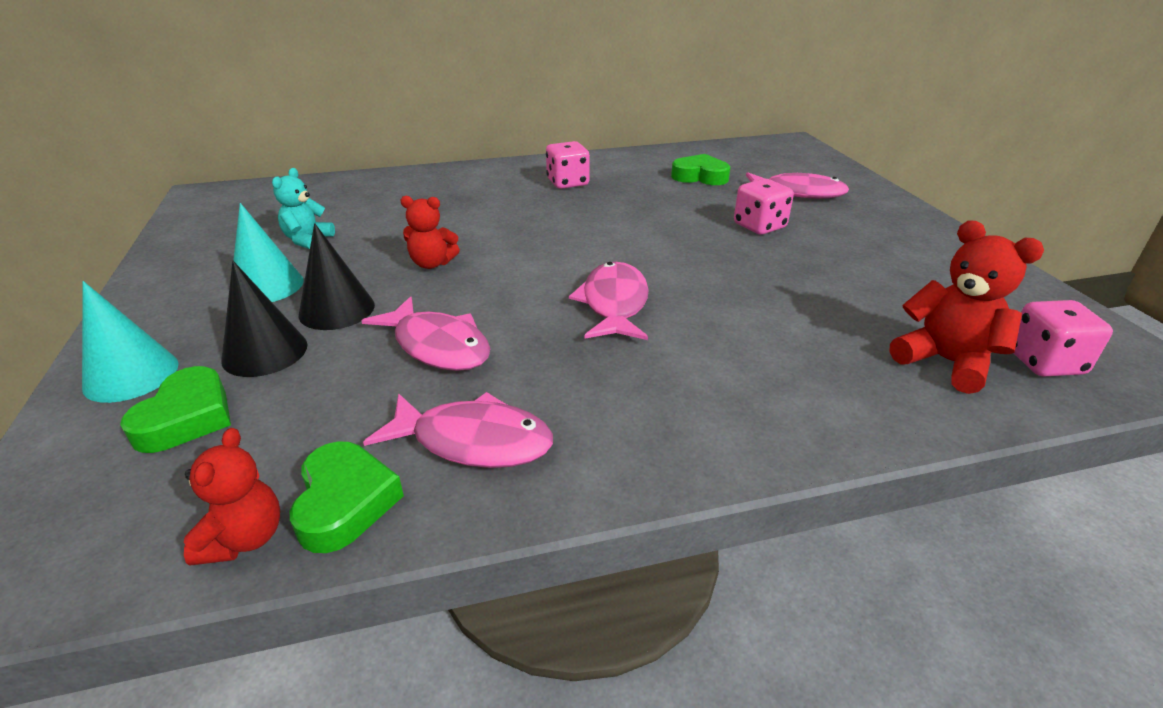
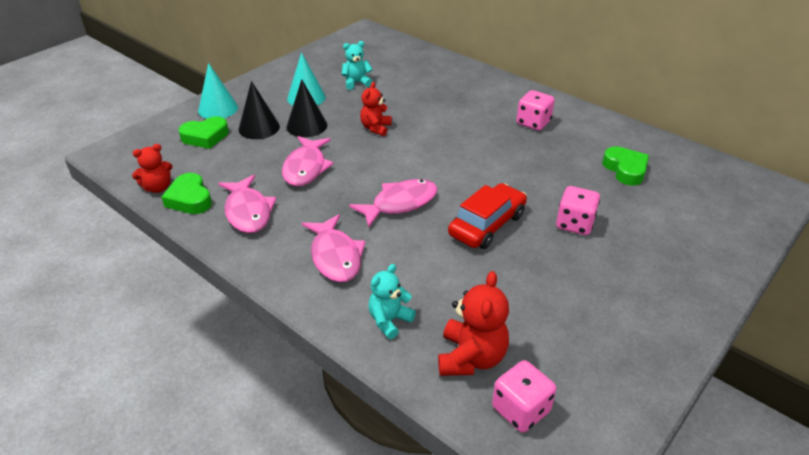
camera: 55 degrees right, 5 degrees up
(345, 502) = (190, 199): green heart -> green heart turned 105 degrees clockwise
(432, 263) = (376, 128): red teddy bear -> red teddy bear turned 45 degrees clockwise
(715, 268) = (487, 225): none -> red car
(798, 193) = (663, 225): pink fish -> pink fish (335, 256)
(845, 396) = (389, 320): none -> turquoise teddy bear

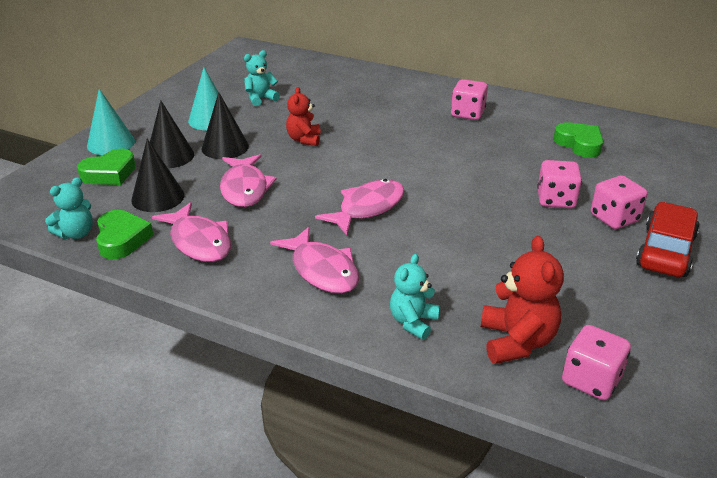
camera: 15 degrees left, 5 degrees down
(158, 188) = (76, 233): red teddy bear -> turquoise teddy bear
(190, 199) = (122, 239): green heart -> green heart turned 150 degrees counterclockwise
(233, 165) = (158, 197): none -> black cone
(487, 225) = (469, 214): red car -> red car (665, 251)
(622, 252) = (614, 218): none -> pink dice

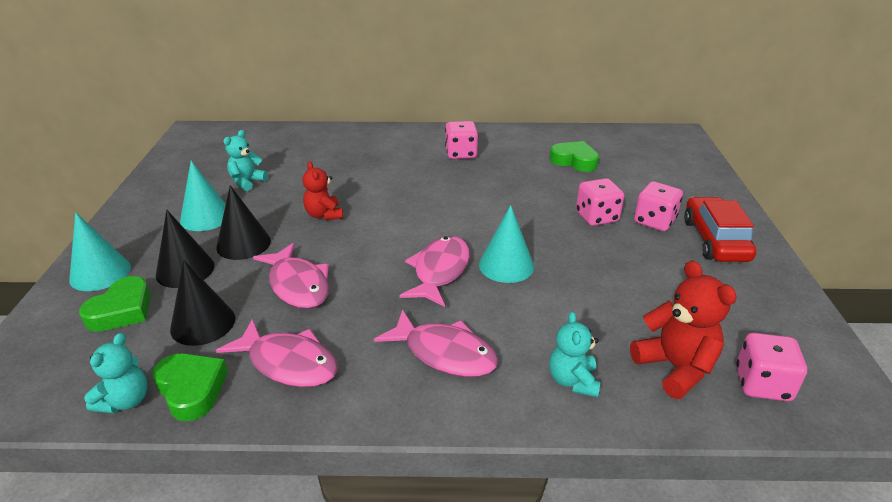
camera: 25 degrees left, 0 degrees up
(430, 218) = (506, 265): none -> turquoise cone

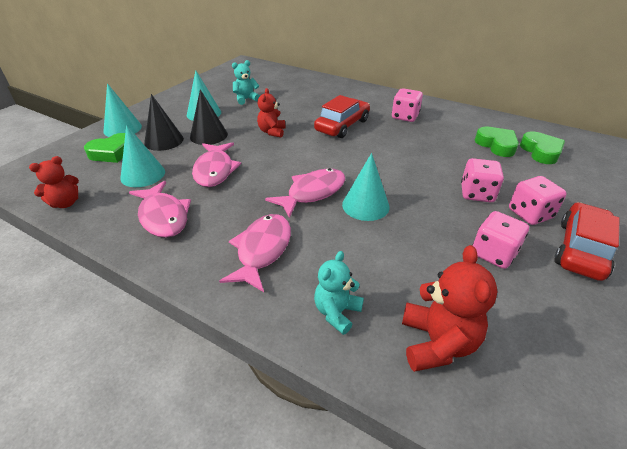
camera: 30 degrees right, 5 degrees up
(125, 401) = (65, 203): turquoise teddy bear -> red teddy bear
(191, 389) = (100, 210): green heart -> green heart (541, 152)
(203, 323) = (143, 174): black cone -> turquoise cone
(402, 183) = (342, 125): none -> red car
(444, 353) = (262, 250): pink fish -> pink fish turned 135 degrees counterclockwise
(762, 384) = (515, 399): pink dice -> pink dice (493, 253)

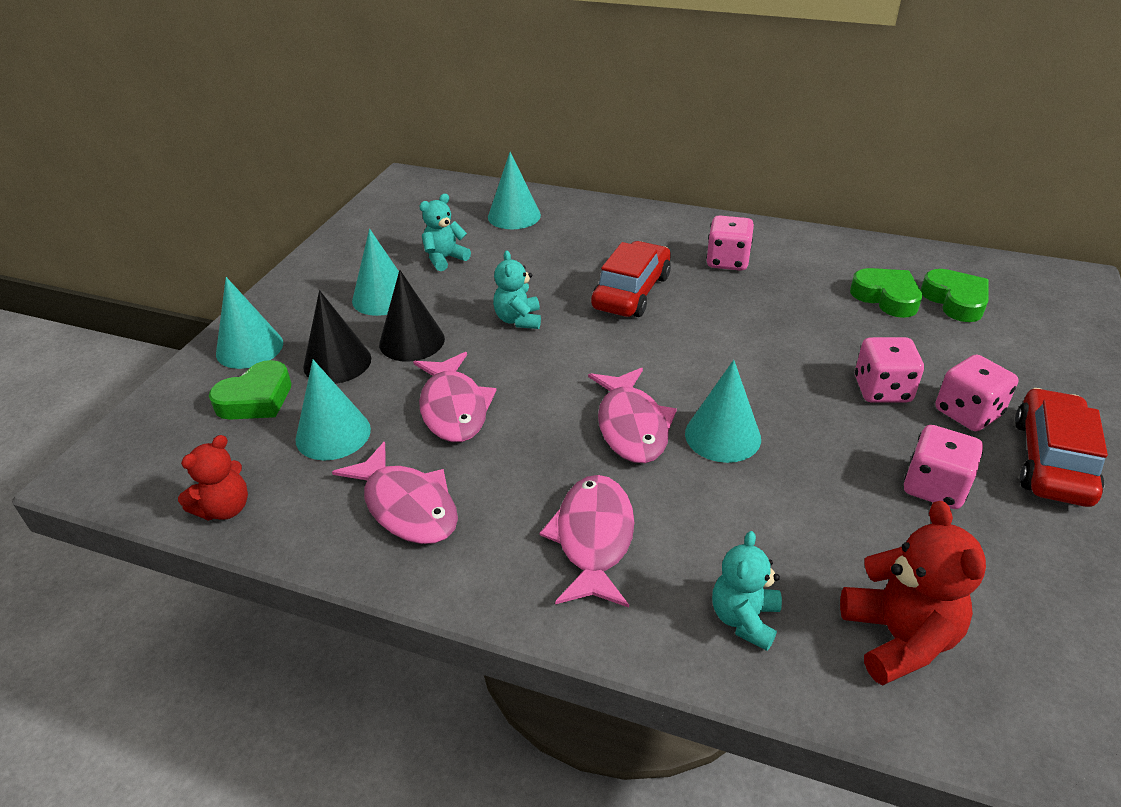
camera: 10 degrees left, 0 degrees up
(272, 132) = (518, 320): red teddy bear -> turquoise teddy bear
(293, 83) = (514, 216): none -> turquoise cone
(312, 193) = (631, 426): pink fish -> pink fish turned 135 degrees clockwise

